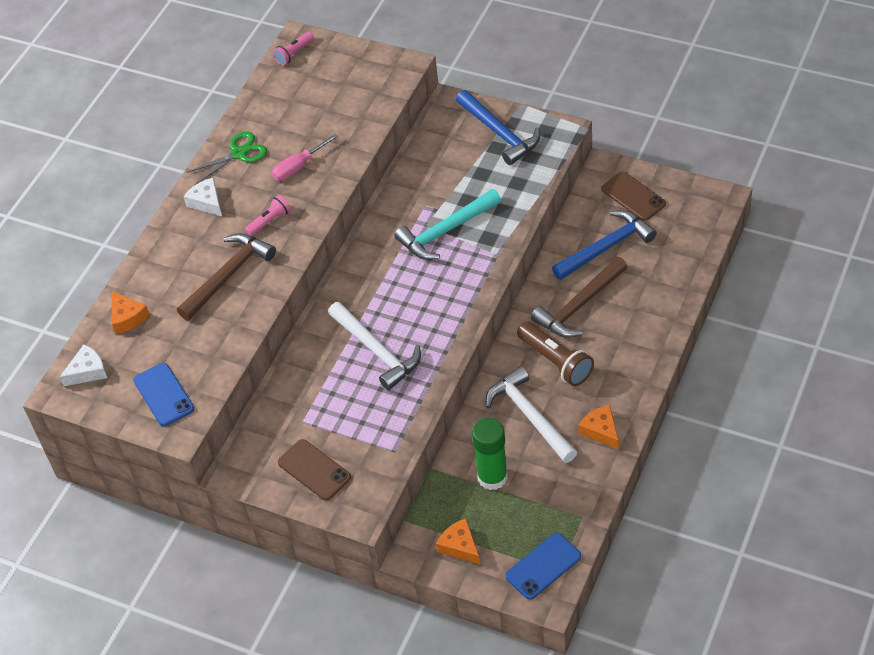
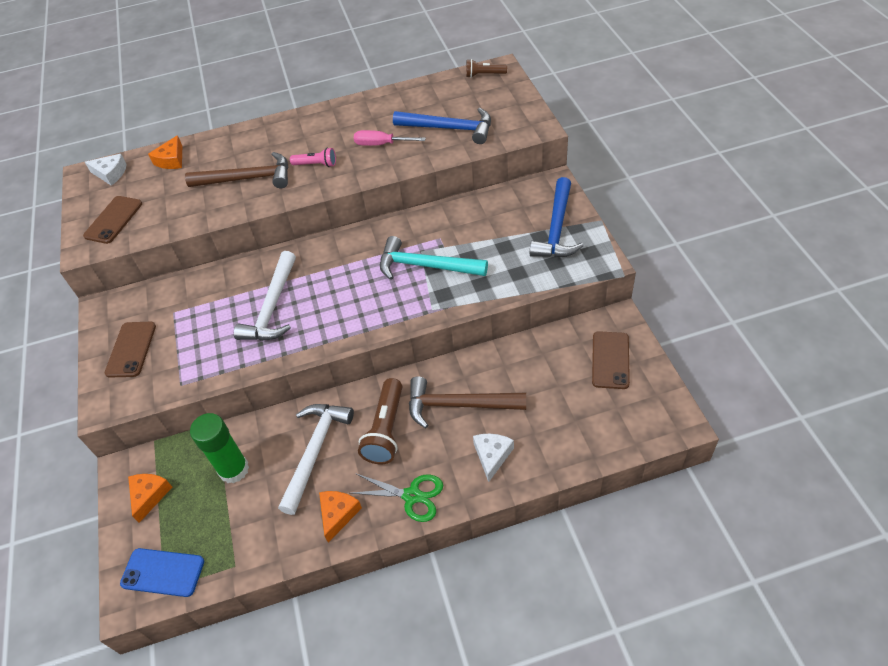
camera: 50 degrees right, 0 degrees up
(164, 394) = (113, 220): blue phone -> brown phone
(207, 202) = (306, 127): white cheese -> white cheese (492, 456)
(239, 153) = (364, 111): green scissors -> green scissors (412, 496)
(294, 54) = (484, 75): pink flashlight -> brown flashlight
(606, 247) = (537, 380): blue hammer -> blue hammer (449, 129)

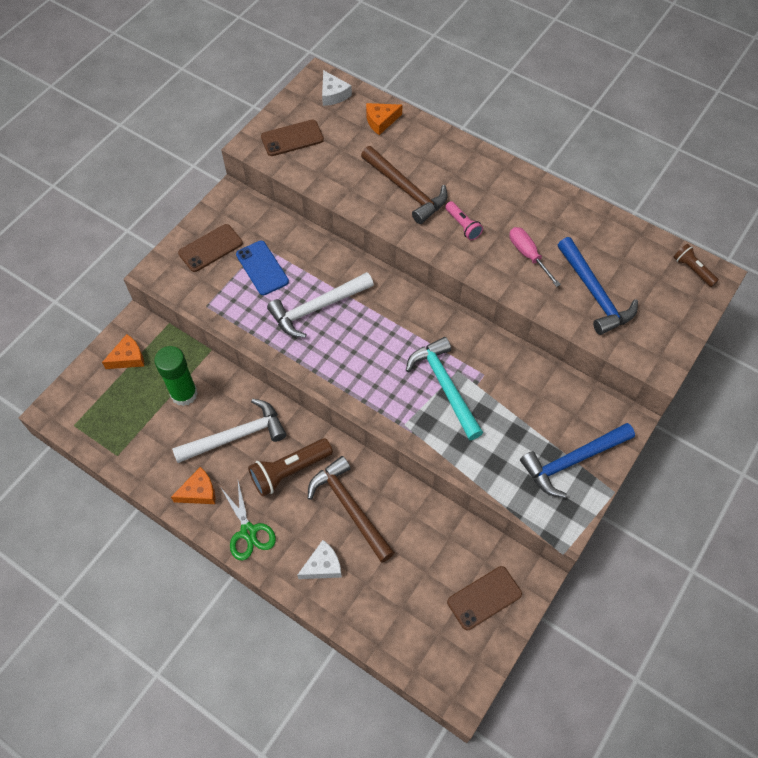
camera: 45 degrees right, 10 degrees up
(163, 572) = (83, 415): blue phone -> blue phone (262, 268)

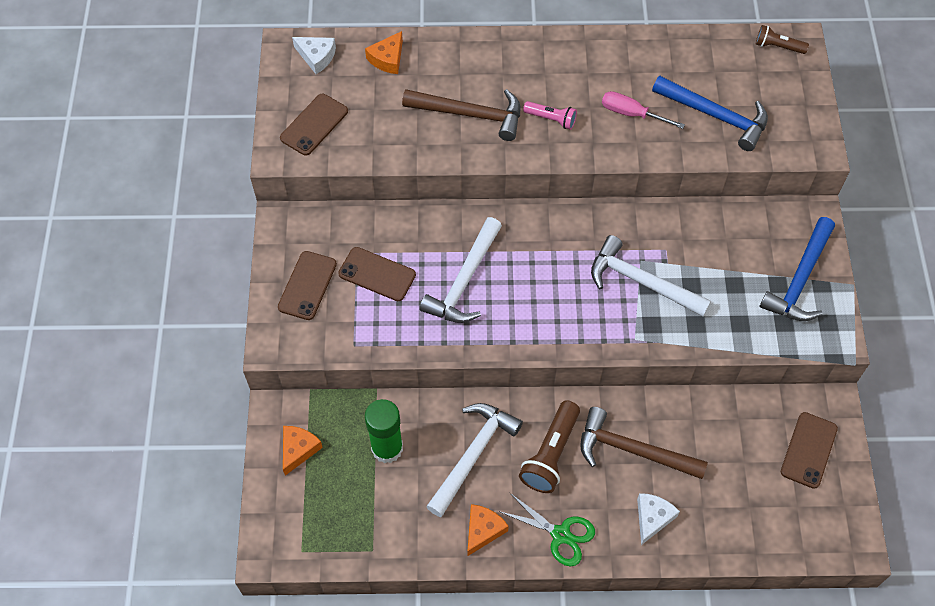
camera: 35 degrees left, 0 degrees up
(262, 268) = (377, 274): blue phone -> brown phone
(445, 386) = (641, 281): turquoise hammer -> white hammer

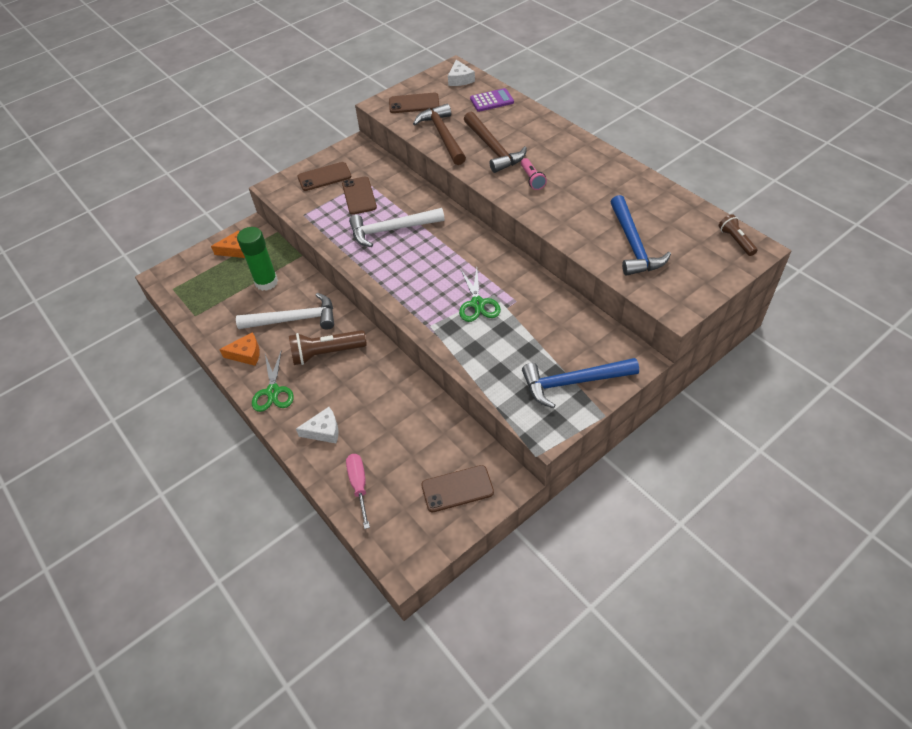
camera: 55 degrees right, 10 degrees down
(387, 59) = (491, 100): orange cheese -> purple calculator
(631, 113) = (582, 207): pink screwdriver -> pink screwdriver (359, 485)
(632, 450) = (366, 391): brown hammer -> brown hammer (443, 135)
(641, 281) = (477, 303): white hammer -> green scissors

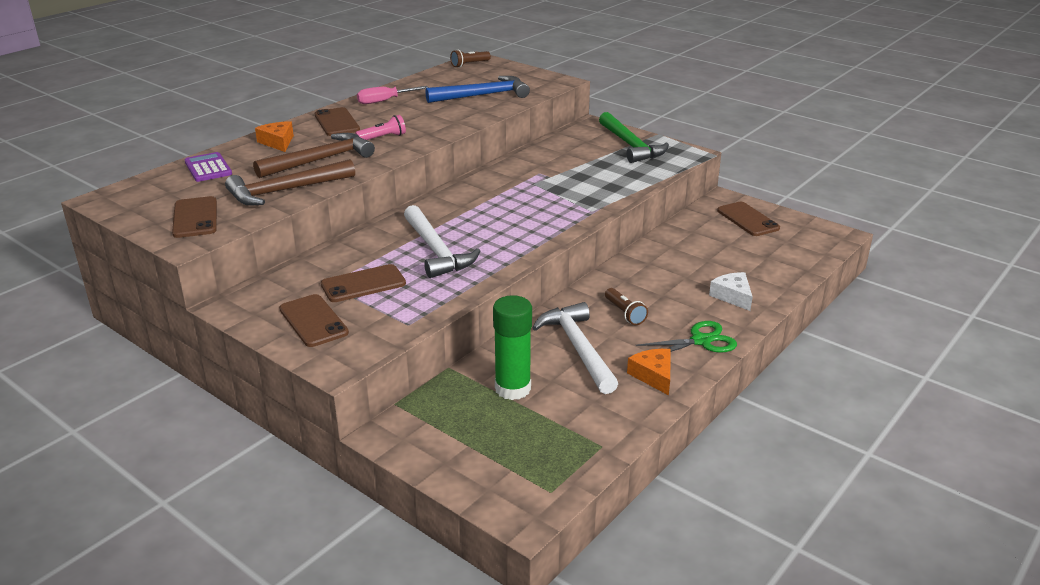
camera: 105 degrees left, 20 degrees down
(235, 250) = (444, 440): orange cheese -> orange cheese (278, 142)
(326, 353) = (625, 313): brown flashlight -> brown flashlight, size x0.59
(359, 485) = (780, 266): pink screwdriver -> pink screwdriver (384, 101)
(460, 79) = (140, 192): white cheese -> none
(477, 303) = (550, 190): green scissors -> none
(571, 154) = (336, 122): none -> brown phone
(573, 382) = (630, 145): blue hammer -> green hammer

